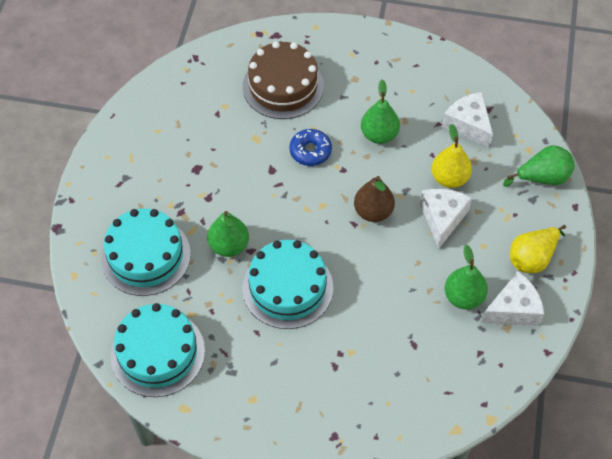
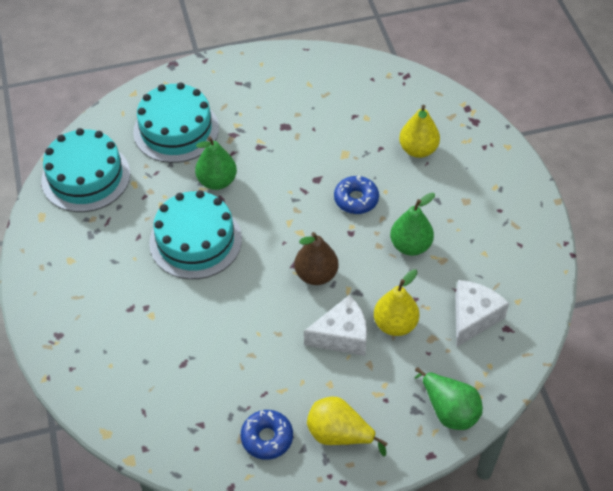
camera: 65 degrees right, 5 degrees down
(283, 86) = (418, 150): brown cake -> yellow pear
(463, 297) = (258, 387): green pear -> none
(513, 309) = (267, 438): white cheese -> blue donut

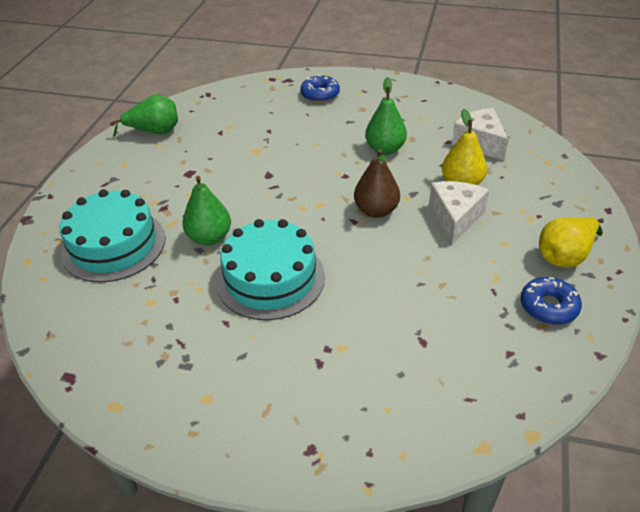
camera: 60 degrees left, 10 degrees down
(86, 177) = (99, 341): turquoise cake -> none
(356, 199) = (311, 161): blue donut -> blue donut (320, 94)
(418, 150) = (289, 113): yellow pear -> none
(449, 410) = (566, 185): green pear -> green pear (154, 132)

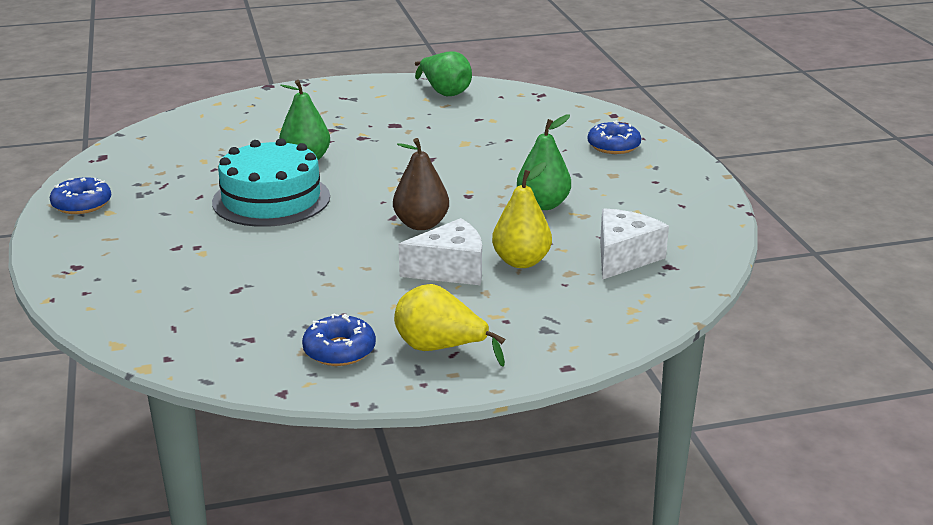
camera: 60 degrees right, 15 degrees down
(114, 245) = (263, 126): turquoise cake -> none
(172, 417) = (82, 204): none -> blue donut

